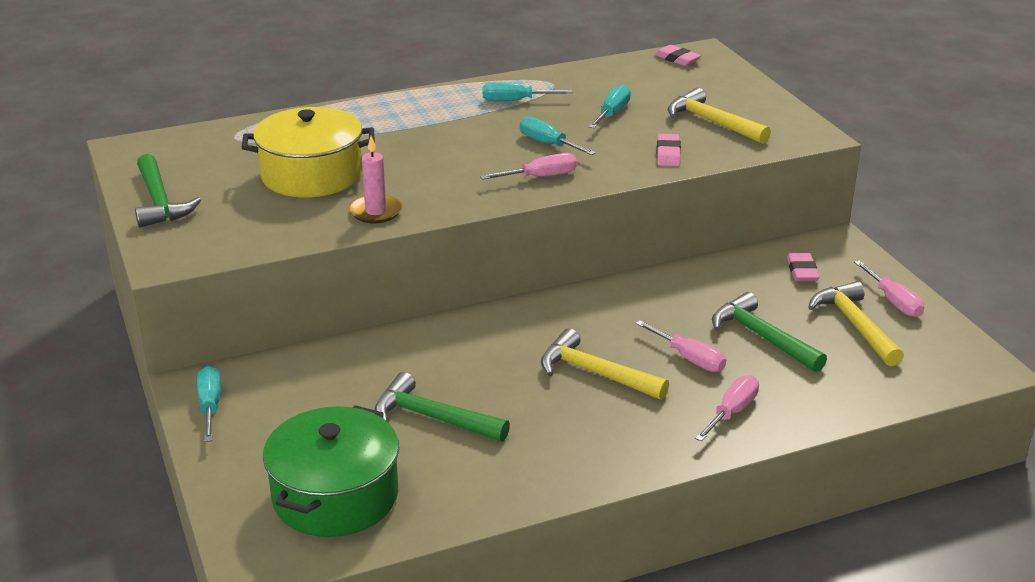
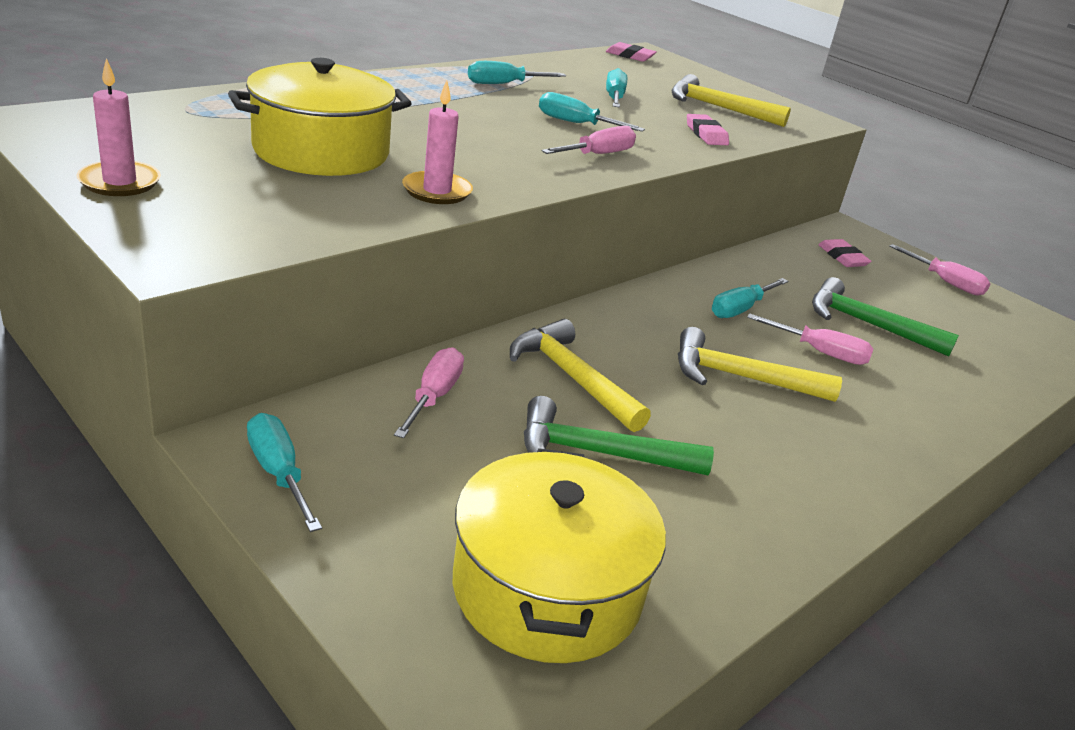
camera: 25 degrees left, 0 degrees up
(160, 202) = (120, 182): green hammer -> pink candle
(335, 496) = (547, 589): green pot -> yellow pot
(647, 315) = (740, 309): none -> turquoise screwdriver
(732, 412) = (913, 408): pink screwdriver -> pink screwdriver (434, 396)
(854, 325) = (935, 306): yellow hammer -> yellow hammer (571, 377)

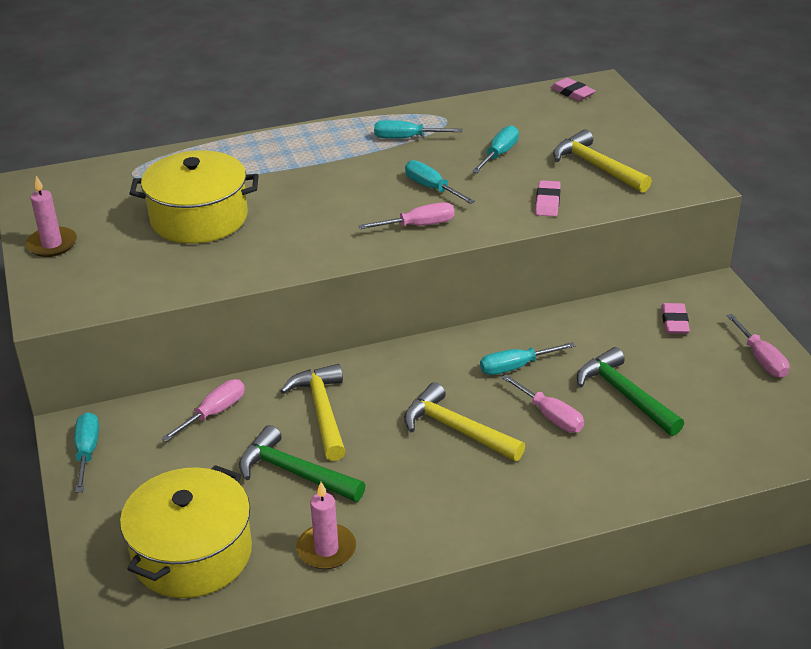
camera: 30 degrees right, 5 degrees up
(437, 191) = (254, 261): pink candle -> pink candle (326, 549)

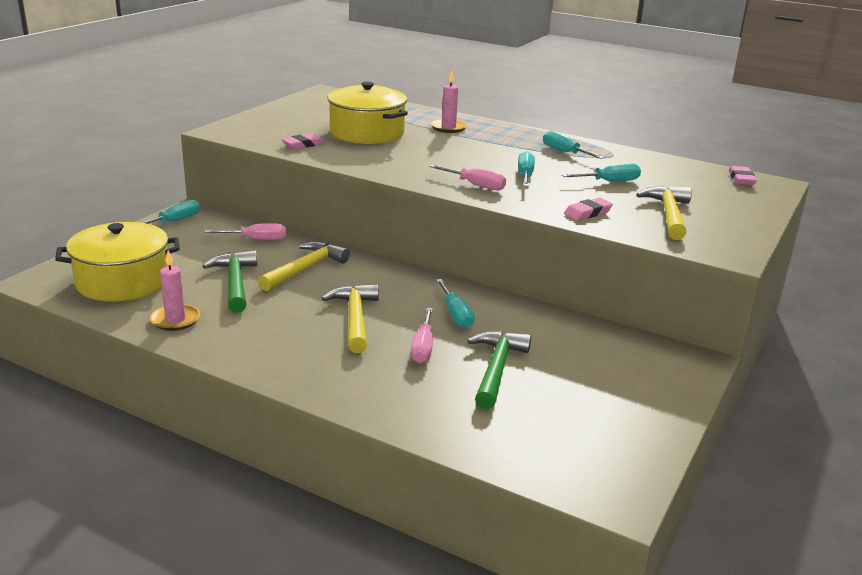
camera: 45 degrees right, 10 degrees down
(52, 244) = (279, 113): pink candle -> pink candle (448, 128)
(515, 367) = (456, 314): turquoise screwdriver -> turquoise screwdriver turned 135 degrees counterclockwise
(674, 322) = (621, 358): pink eraser -> pink eraser (303, 144)
(761, 359) = (648, 415): pink screwdriver -> none

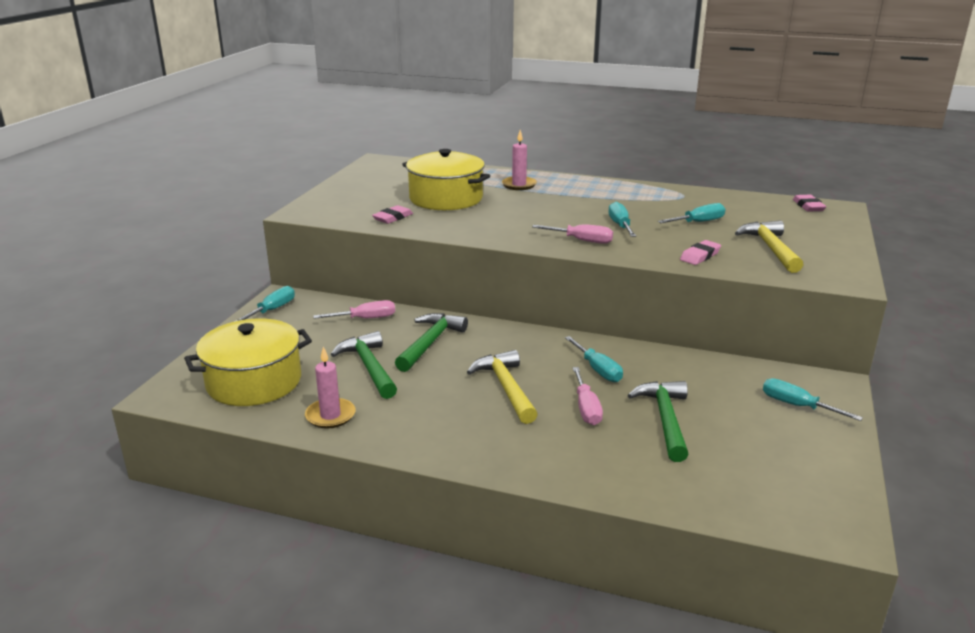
camera: 10 degrees left, 0 degrees up
(305, 269) = (430, 343): yellow hammer -> green hammer
(565, 152) = (640, 198): turquoise screwdriver -> turquoise screwdriver (797, 406)

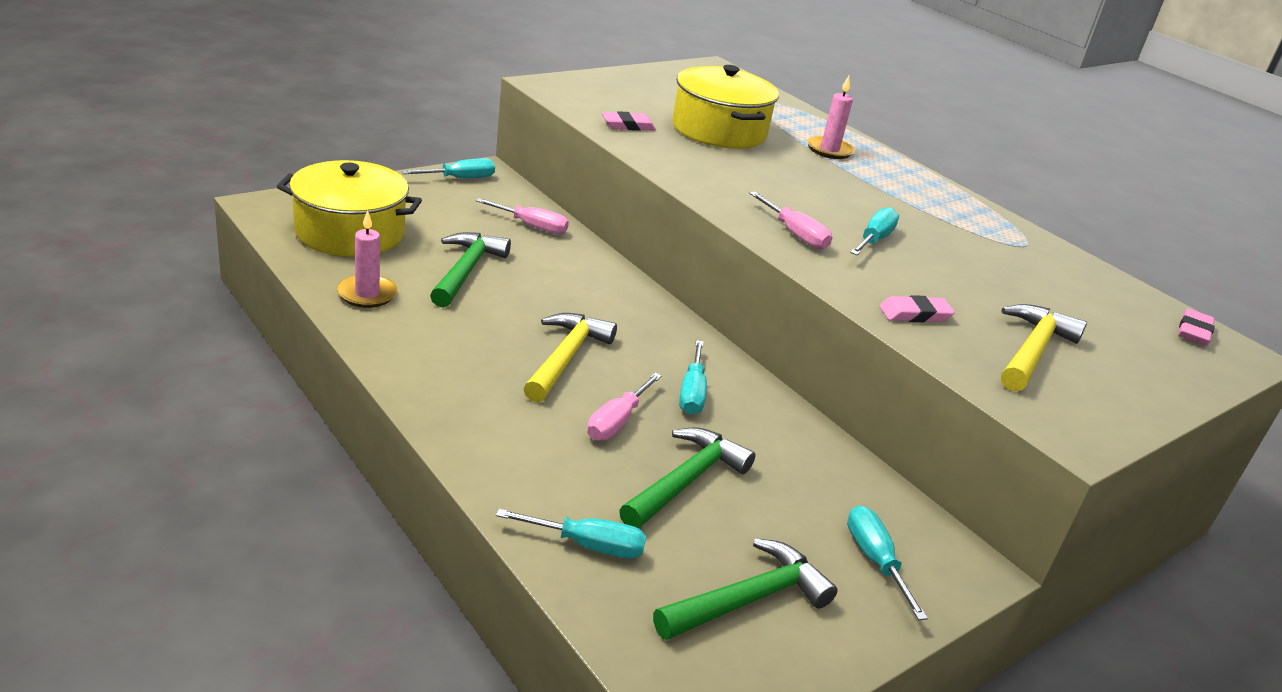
camera: 30 degrees right, 5 degrees up
(430, 343) = (558, 278): green hammer -> green hammer (748, 599)
(698, 222) = (987, 280): turquoise screwdriver -> turquoise screwdriver (588, 545)

